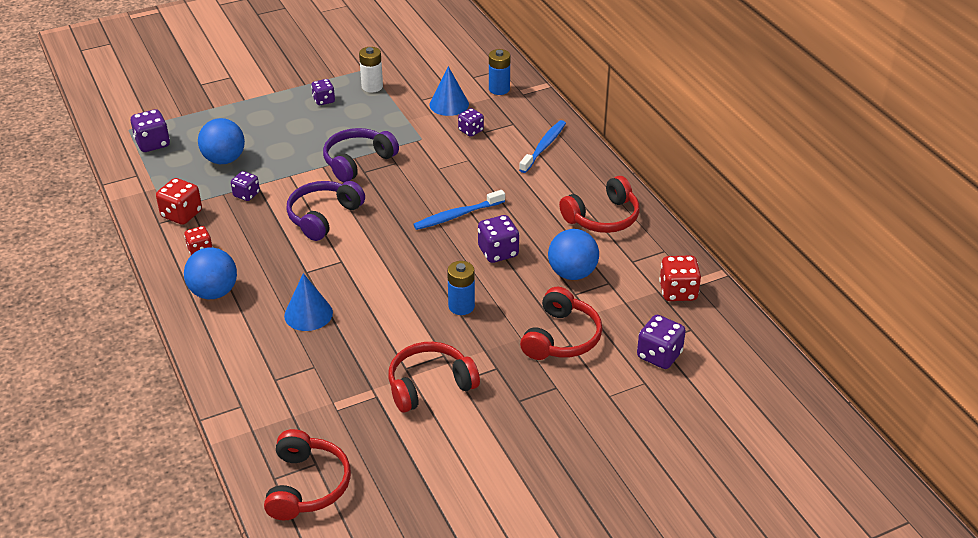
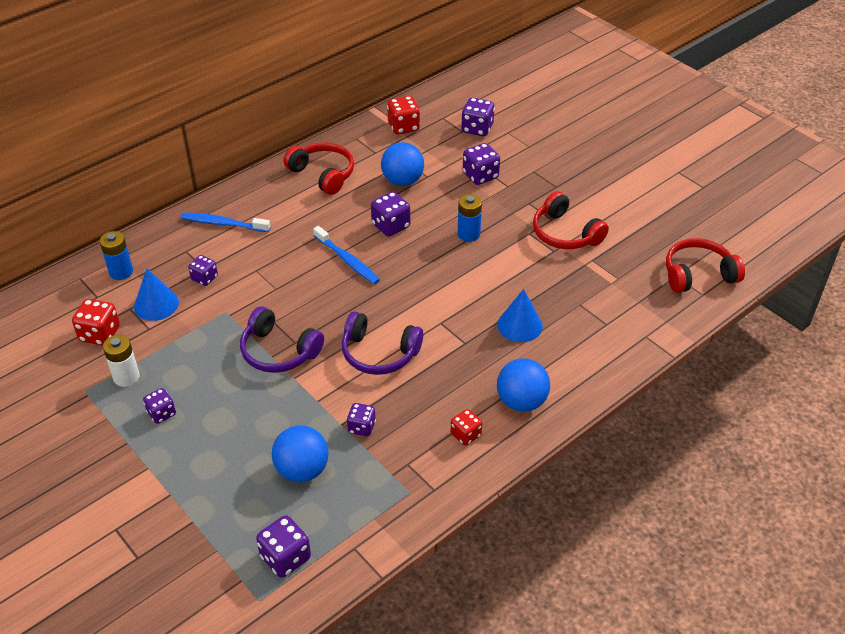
camera: 105 degrees left, 5 degrees up
(181, 214) = (413, 473): red dice -> red dice (100, 334)
(561, 337) = (480, 176): red headphones -> purple dice

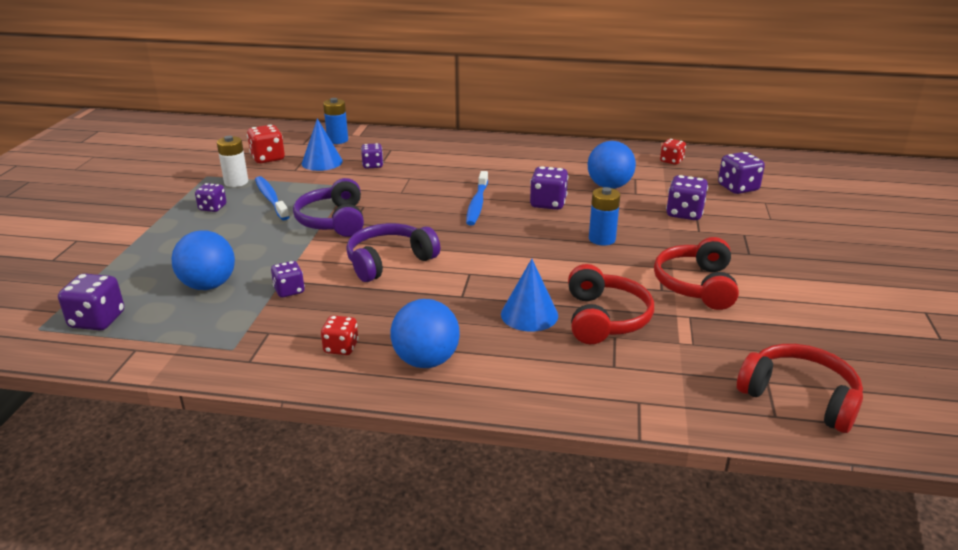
camera: 50 degrees right, 15 degrees down
(223, 224) = (438, 148): blue toothbrush -> blue toothbrush (271, 199)
(323, 174) = (555, 157): red headphones -> red headphones (605, 318)
(379, 353) = (389, 261): purple headphones -> purple headphones turned 75 degrees clockwise
(403, 127) = (671, 161): red dice -> red dice, size x0.66

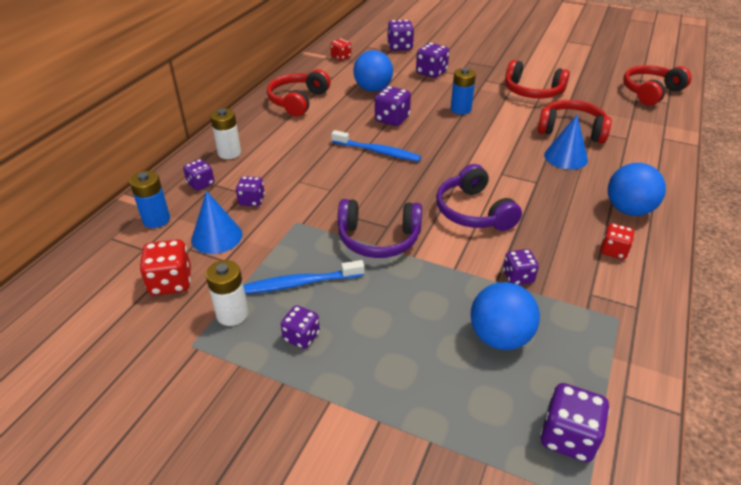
camera: 75 degrees left, 10 degrees up
(389, 144) = (201, 184): none -> purple dice
(440, 145) = (229, 153): none -> white battery
(551, 156) = (298, 101): none -> red headphones

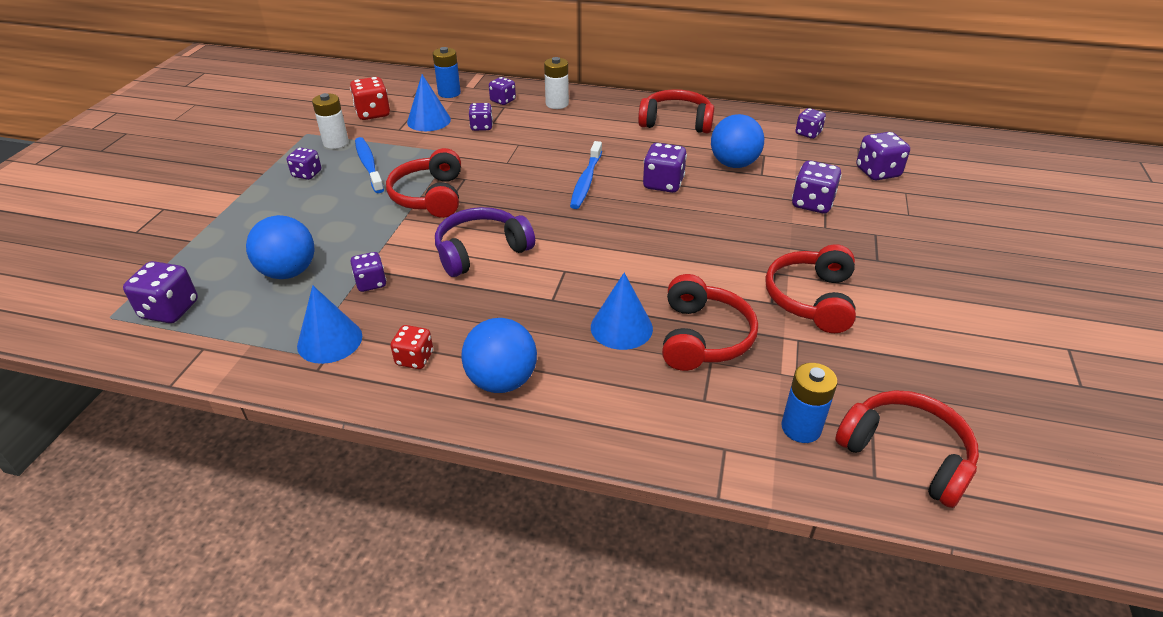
camera: 80 degrees right, 0 degrees up
(341, 57) = (808, 133): red dice -> purple dice
(378, 239) = (429, 196): purple headphones -> red headphones
(460, 109) = (715, 233): blue battery -> blue battery (801, 428)
(600, 301) = (330, 340): none -> blue cone

